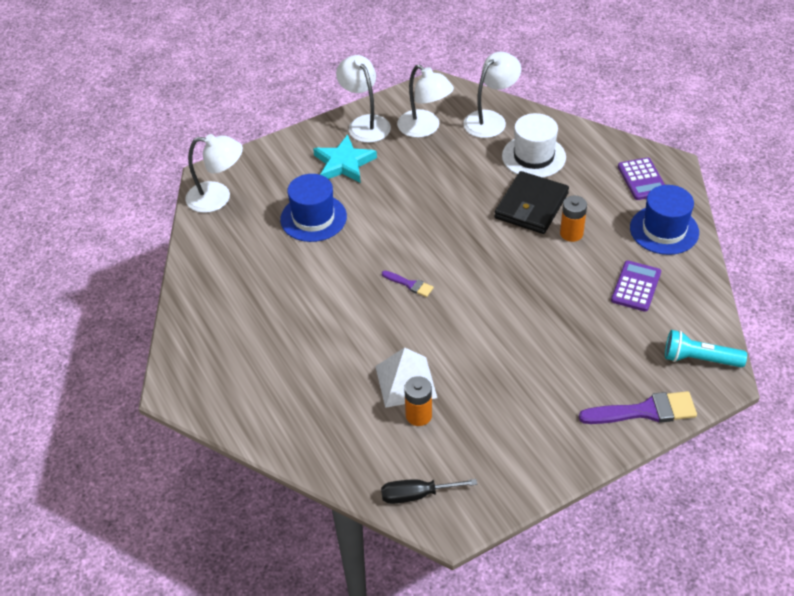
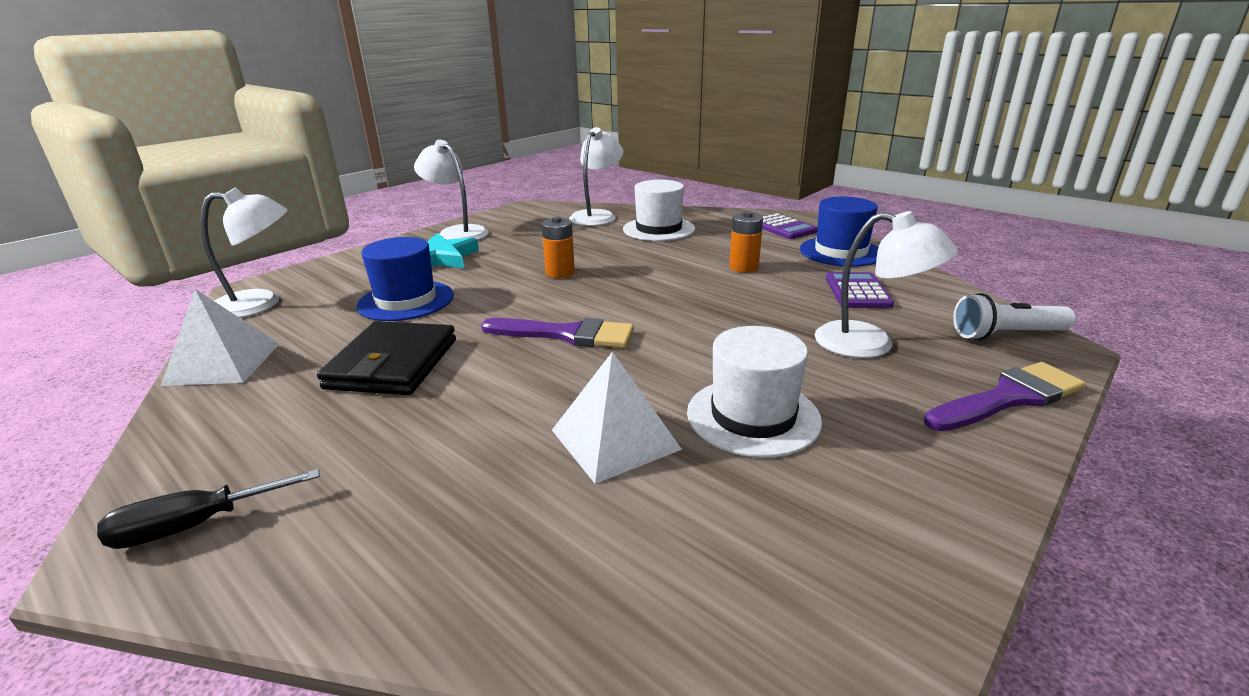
camera: 20 degrees left, 20 degrees down
(201, 261) = (223, 363): none -> white pyramid
(409, 284) = (566, 334): purple brush -> purple brush, size x1.87
(416, 495) = (743, 632): black screwdriver -> black screwdriver (195, 525)
(418, 415) = (663, 481): orange battery -> orange battery (560, 273)
(425, 128) = (528, 228): white lamp -> white lamp (870, 344)
(487, 385) = (753, 416): none -> white hat
(531, 206) = (682, 256): black wallet -> black wallet (393, 364)
(699, 359) = (1006, 334): turquoise flashlight -> white flashlight

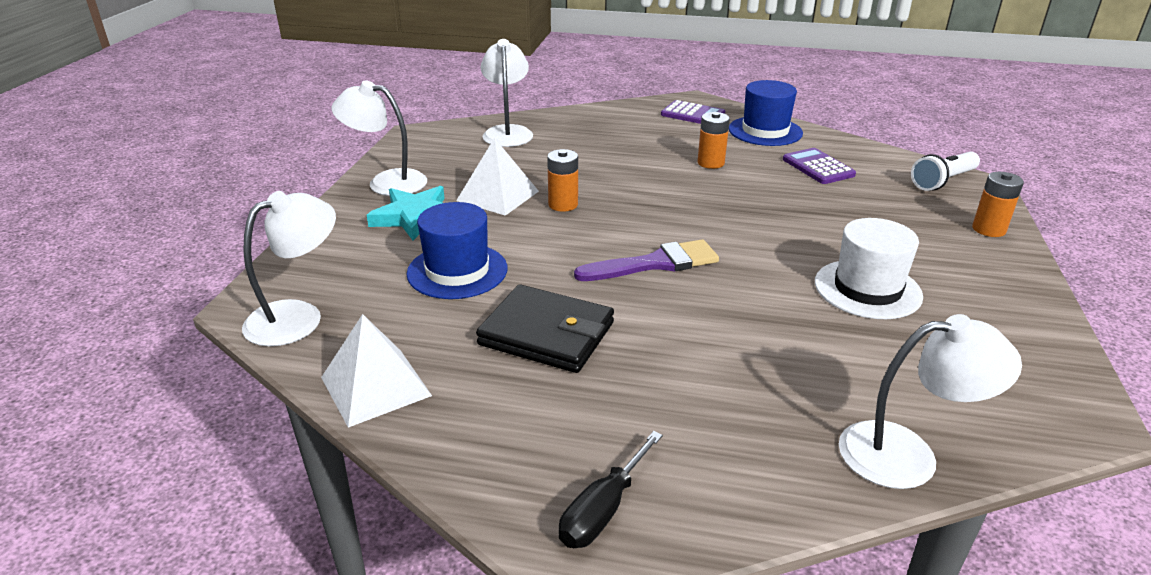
camera: 30 degrees left, 5 degrees up
(393, 364) = (547, 333): black wallet -> black wallet turned 45 degrees counterclockwise
(614, 439) = (804, 335): white pyramid -> white pyramid (497, 196)
(658, 229) = (588, 137): white hat -> none
(870, 344) = (874, 211): white lamp -> white lamp (907, 454)
(1008, 398) = (988, 229): purple brush -> orange battery

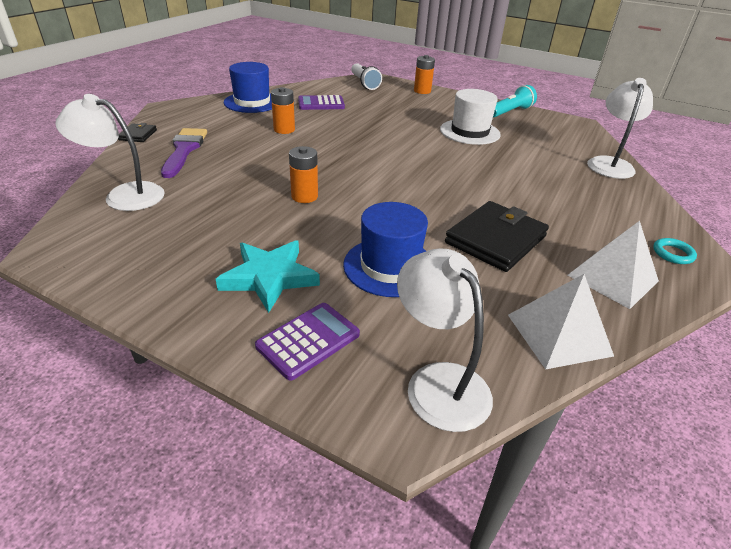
camera: 75 degrees left, 5 degrees up
(386, 182) = (166, 288): white lamp -> none
(497, 196) = (262, 224): white pyramid -> white pyramid (613, 278)
(603, 510) = (673, 254): black screwdriver -> turquoise ring
(620, 106) = (138, 135): none -> black wallet
(655, 263) = (417, 181): purple brush -> purple brush (184, 150)
(692, 114) = (194, 115): purple calculator -> purple calculator (308, 340)
(1021, 324) = (510, 112): none -> turquoise flashlight

